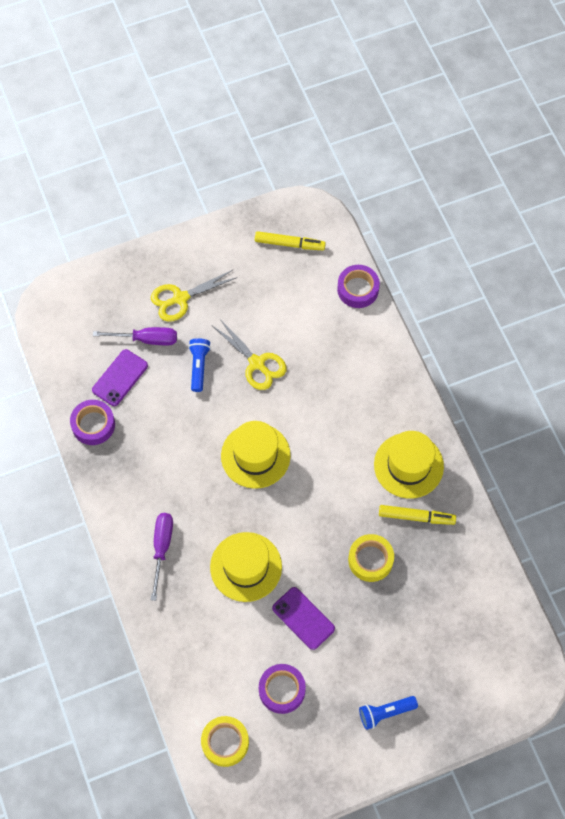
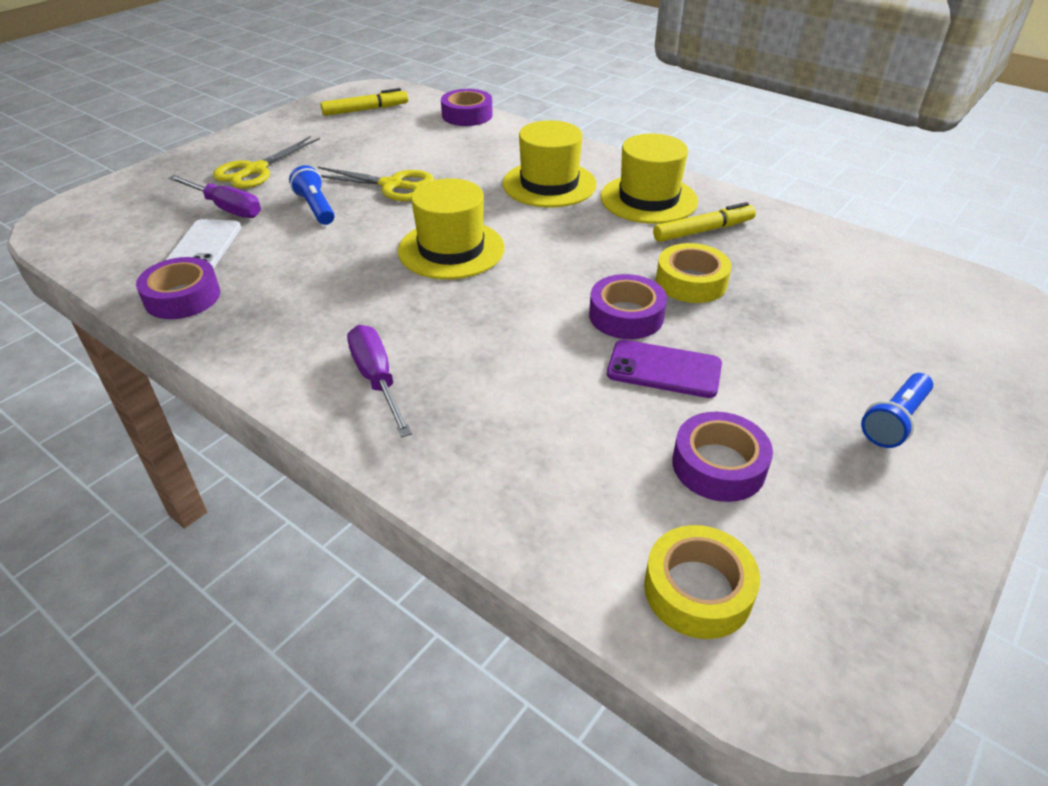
camera: 30 degrees left, 25 degrees down
(120, 378) = (204, 246): purple phone -> white phone
(146, 339) = (226, 208): purple screwdriver -> purple screwdriver turned 60 degrees clockwise
(246, 567) = (528, 350): yellow hat -> yellow hat (549, 184)
(314, 568) = (626, 316): none -> purple tape

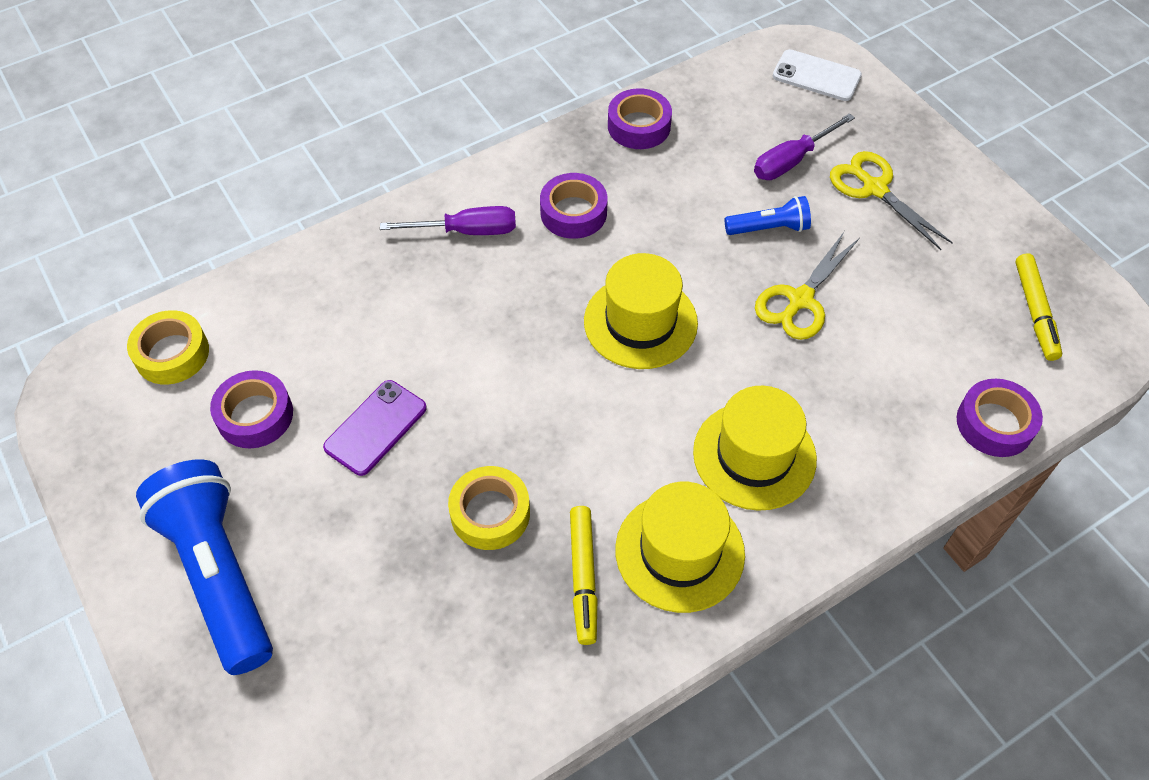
camera: 110 degrees right, 15 degrees up
(204, 246) = (720, 142): white phone -> white phone (816, 76)
(626, 316) = (463, 430): purple tape -> purple tape (573, 213)
(894, 421) = (219, 573): blue flashlight -> blue flashlight, size x2.07

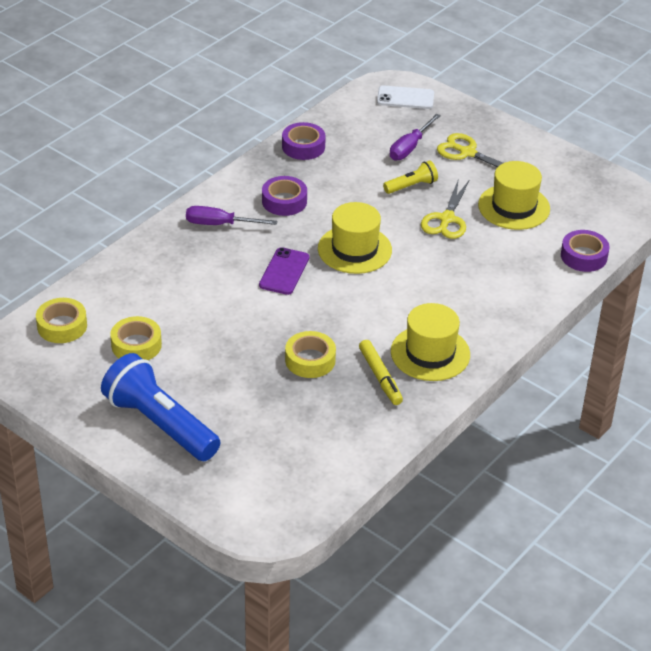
camera: 20 degrees left, 15 degrees down
(255, 415) = (136, 345): purple tape -> yellow tape
(375, 427) = (217, 335): purple phone -> purple phone (284, 271)
(466, 231) = (220, 224): purple screwdriver -> purple screwdriver turned 150 degrees counterclockwise
(754, 455) = (453, 300): yellow hat -> yellow hat (514, 207)
(769, 228) = (411, 186): blue flashlight -> yellow flashlight
(1034, 312) = (586, 198): yellow marker -> none

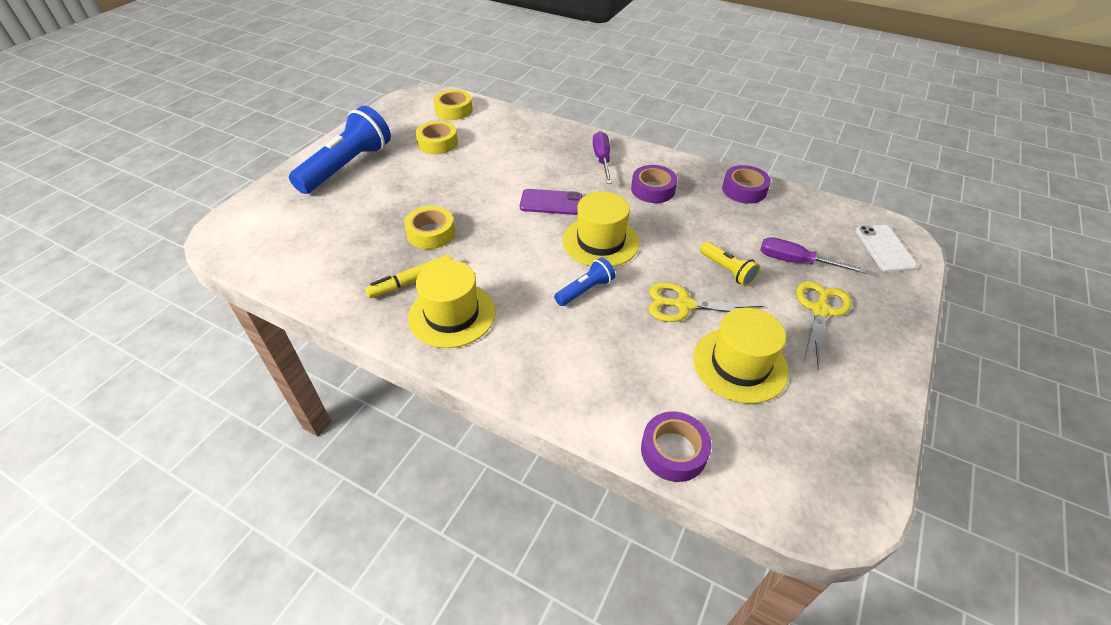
camera: 80 degrees right, 5 degrees up
(417, 270) = (585, 290): none -> blue flashlight

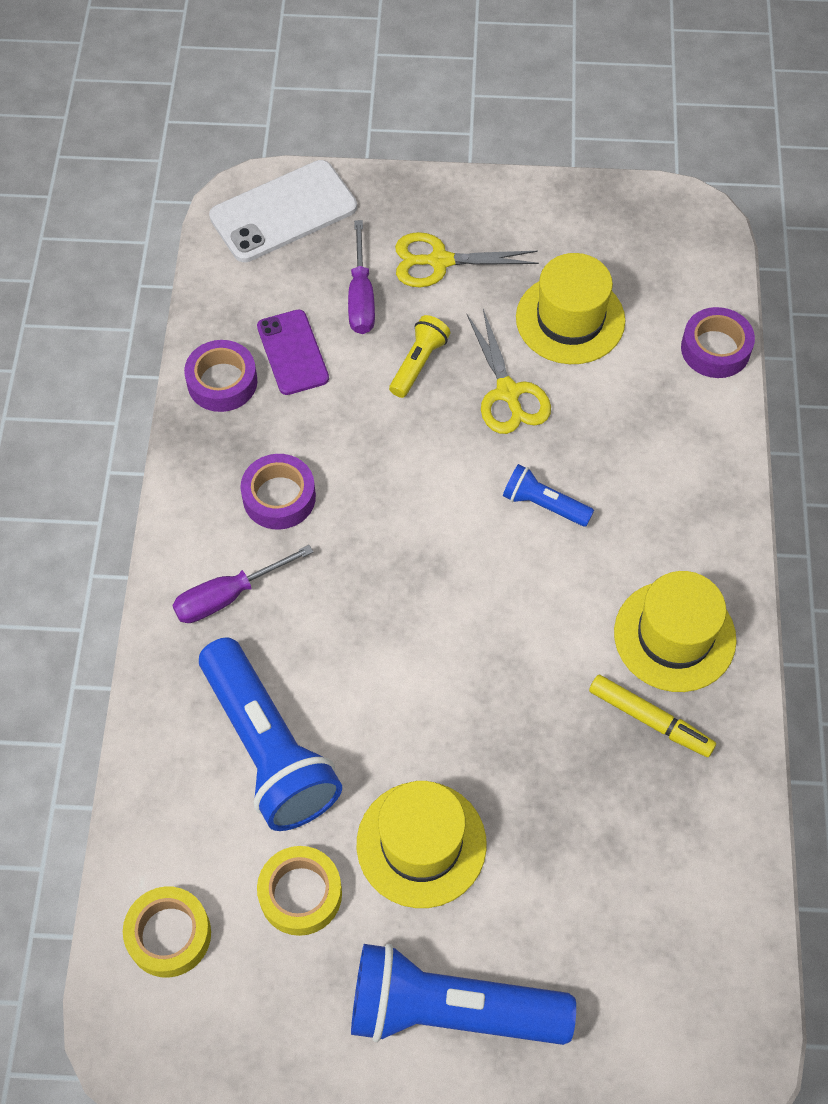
camera: 115 degrees left, 15 degrees up
(431, 233) = (543, 754): yellow tape -> none
(512, 151) = (268, 748): none -> blue flashlight
(551, 202) = (383, 622): purple phone -> purple phone (292, 352)
(600, 241) = (439, 522): yellow hat -> yellow hat (421, 844)
(884, 248) = (283, 212): white phone -> white phone, size x1.54

